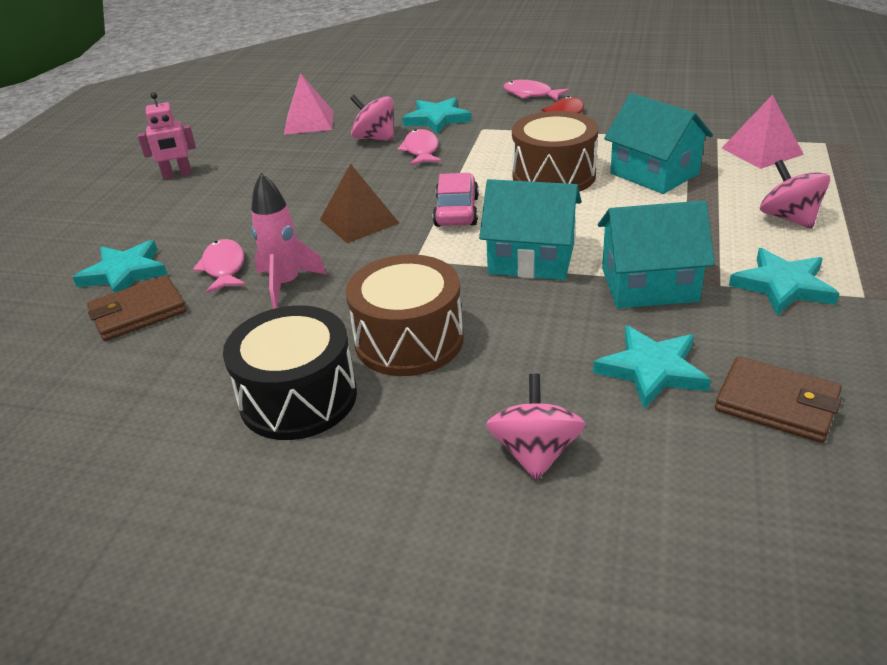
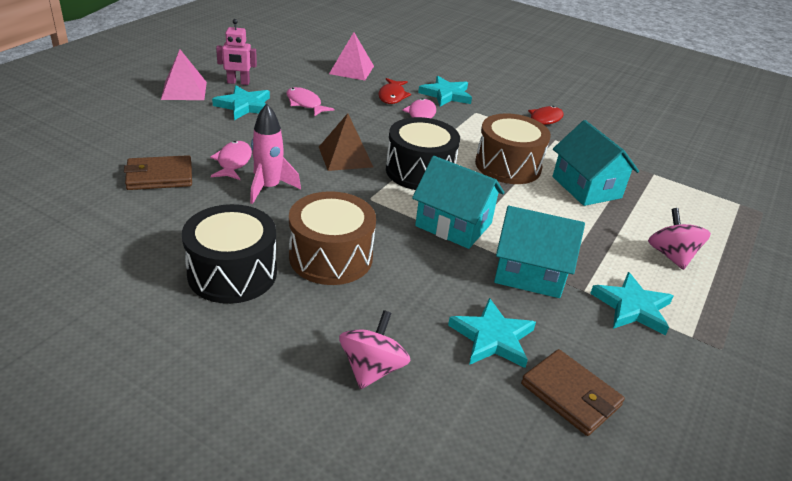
camera: 10 degrees right, 0 degrees up
(124, 273) = (165, 145): turquoise star -> turquoise star (244, 106)
(375, 138) = (392, 96): pink spinning top -> red fish
(457, 211) = (419, 171): pink car -> black drum
(530, 94) = (528, 95): pink fish -> pink fish (305, 104)
(761, 151) = (683, 195): pink pyramid -> pink pyramid (184, 90)

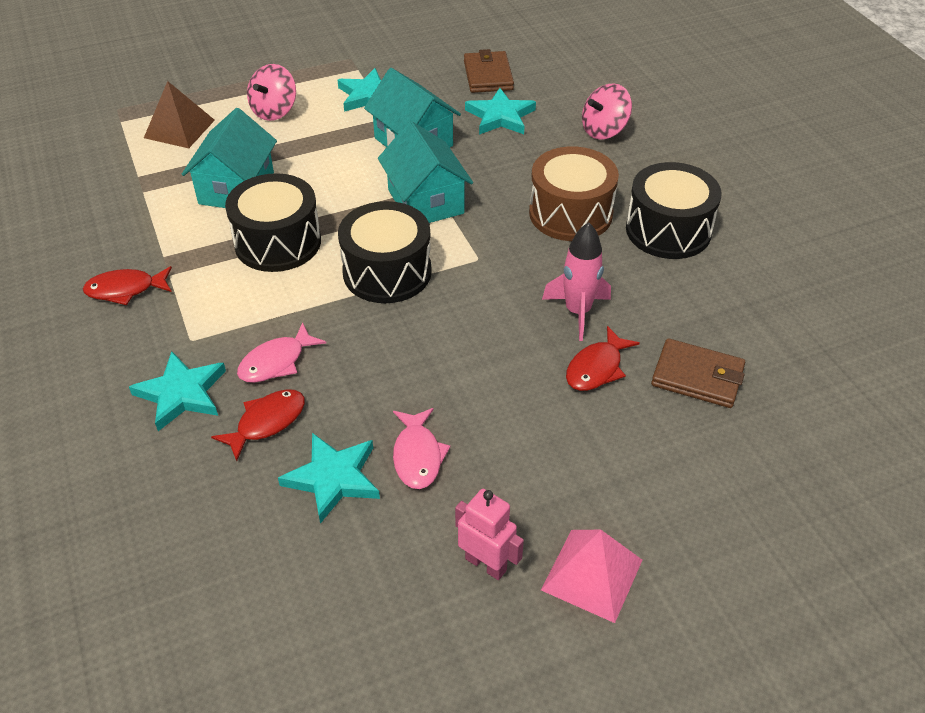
camera: 140 degrees left, 10 degrees up
(233, 162) = (596, 368): pink fish -> red fish
(244, 106) = (515, 487): turquoise star -> turquoise star (333, 478)
(345, 157) = (452, 325): brown pyramid -> brown pyramid (179, 128)
(351, 70) = (254, 528): pink pyramid -> none
(508, 165) = (278, 242): brown drum -> black drum

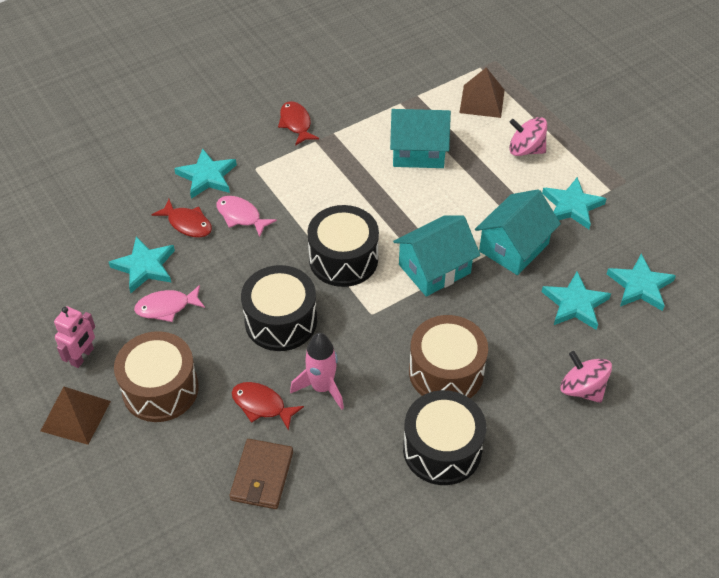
camera: 80 degrees right, 5 degrees up
(278, 242) = (362, 189): black drum -> black drum (281, 321)
(488, 75) = (640, 286): brown wallet -> turquoise star
(558, 470) = (160, 389): none -> brown drum
(592, 574) = (76, 416): pink pyramid -> brown pyramid

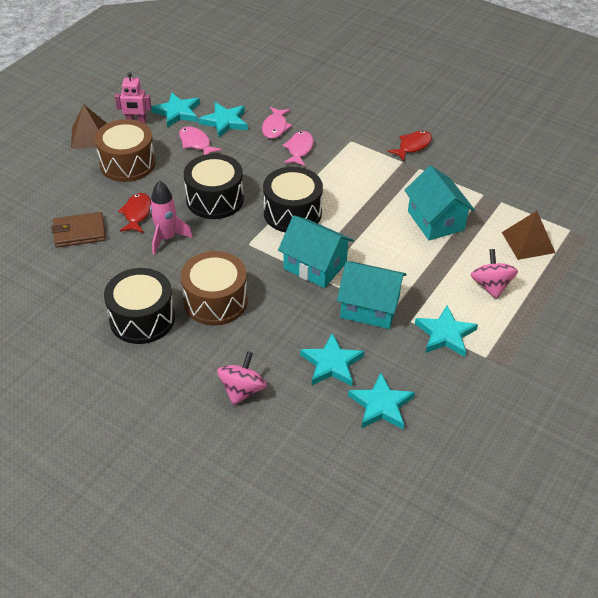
camera: 65 degrees right, 5 degrees down
(187, 224) = (275, 127): red fish -> pink fish
(207, 176) = (325, 121): turquoise star -> turquoise star (177, 112)

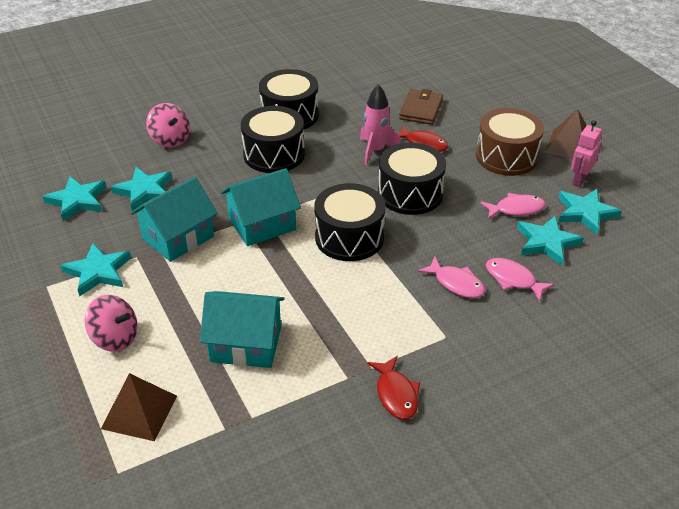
camera: 120 degrees right, 5 degrees down
(215, 301) = (274, 154): brown drum -> black drum

